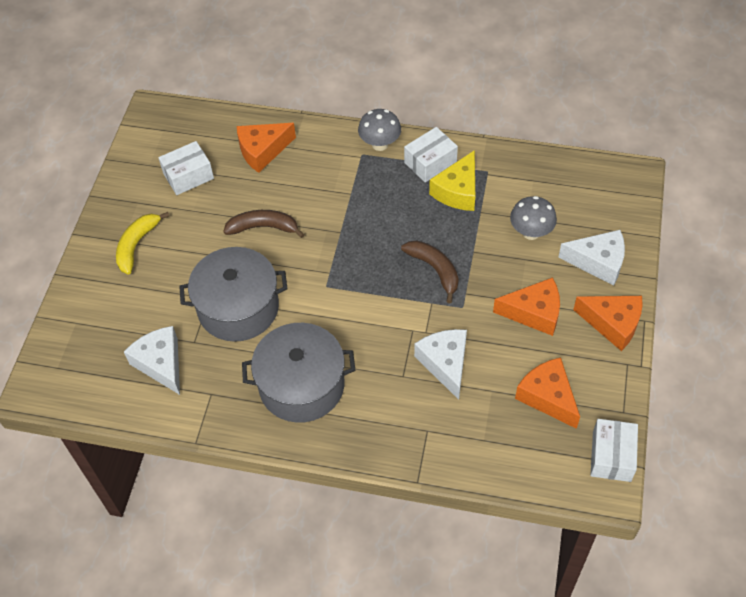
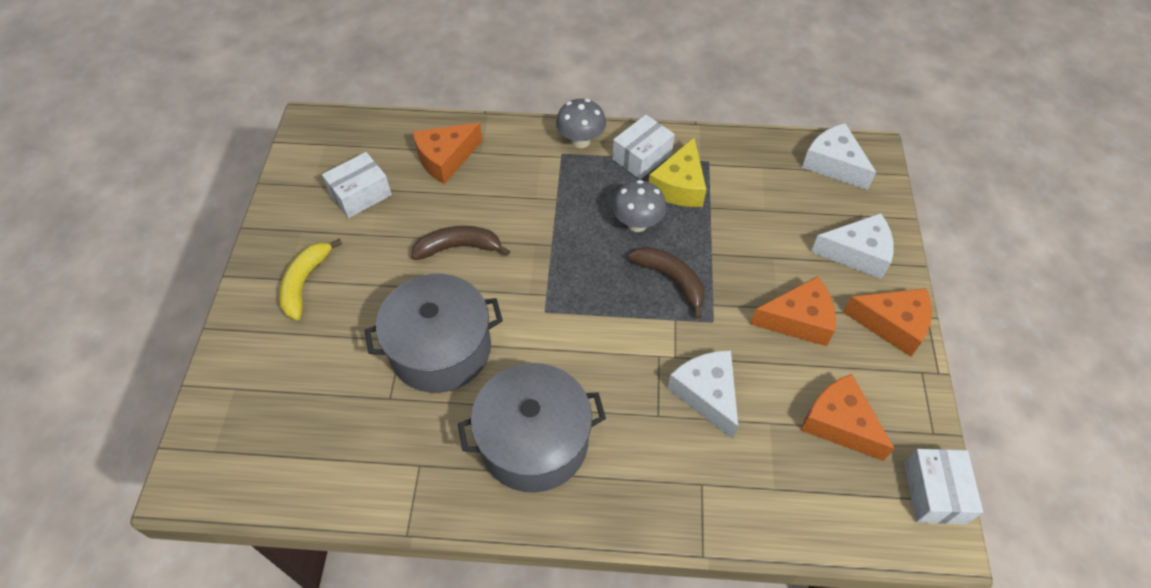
camera: 10 degrees left, 0 degrees up
(161, 363) = (350, 431): white cheese -> white cheese (833, 164)
(531, 232) = (773, 226): grey mushroom -> grey mushroom (637, 223)

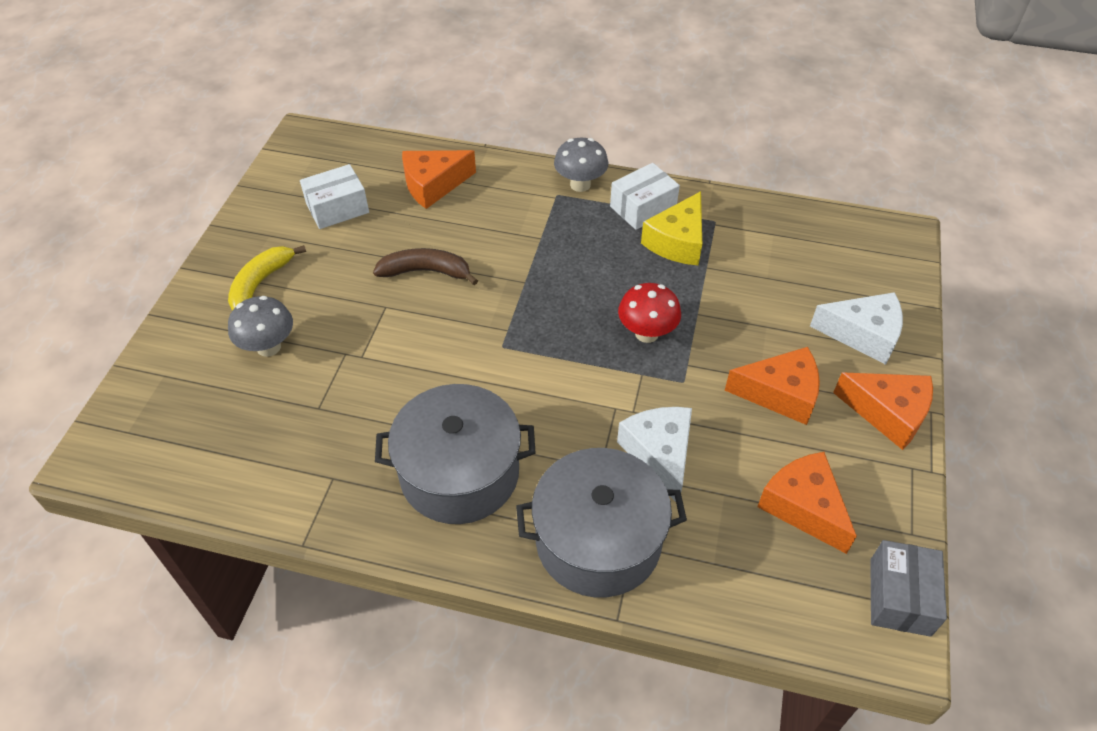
camera: 10 degrees right, 5 degrees down
(440, 348) = (383, 367): grey pot -> grey pot (598, 540)
(637, 223) = (622, 273): grey mushroom -> grey mushroom (268, 347)
(671, 279) = (646, 333): brown banana -> red mushroom
(833, 164) = (855, 241): white cheese -> none
(934, 492) = (899, 597): white box -> grey box

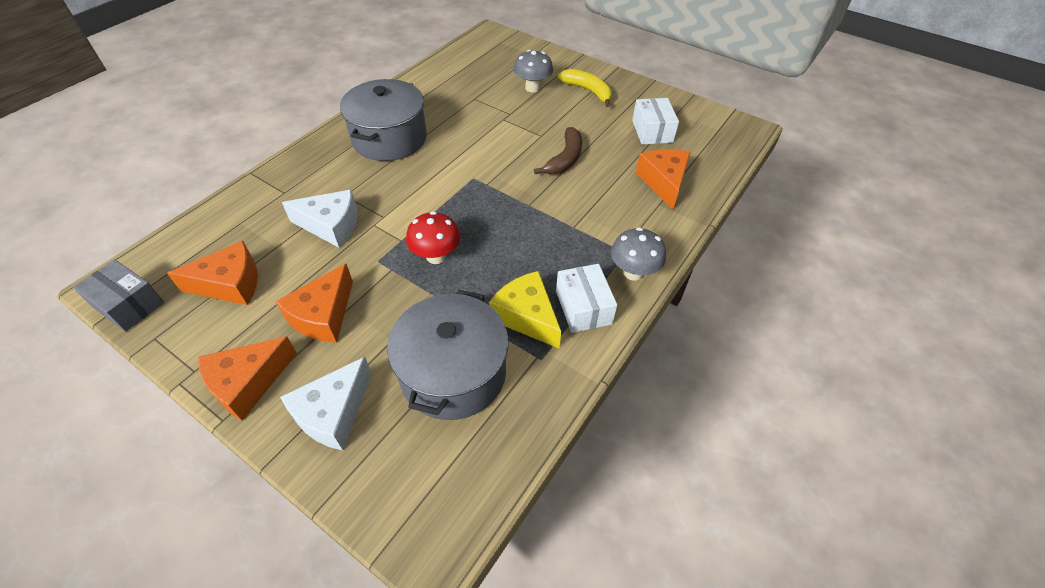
camera: 110 degrees right, 0 degrees up
(598, 540) = (300, 179): grey pot -> grey pot (453, 373)

